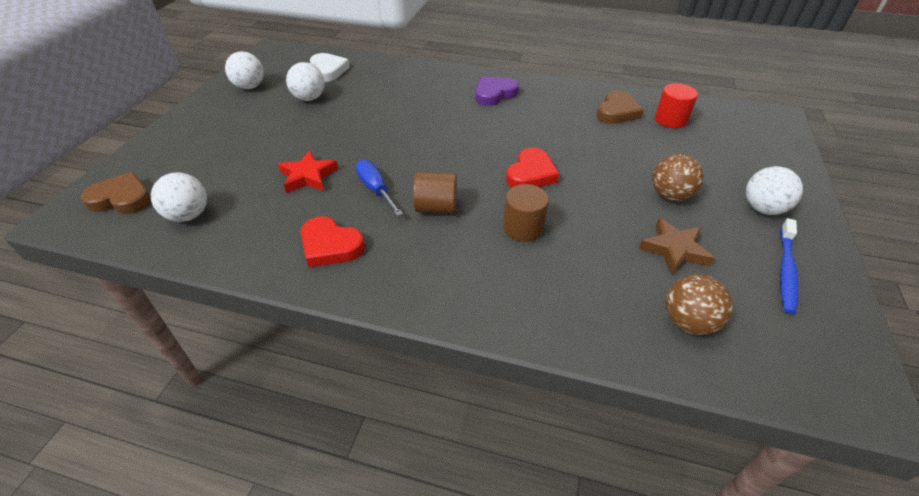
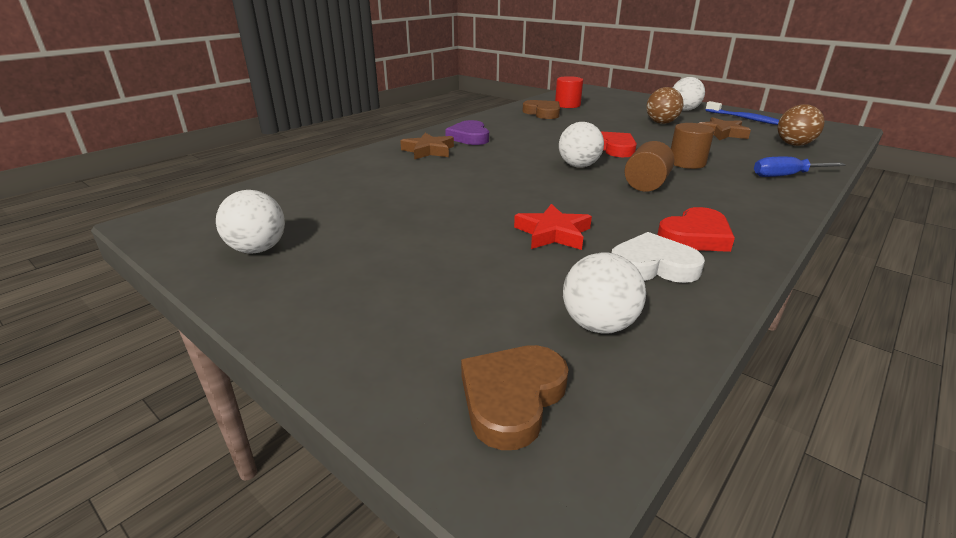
camera: 65 degrees left, 15 degrees down
(309, 98) = (359, 213): white ball -> white ball (578, 166)
(328, 70) = (299, 194): white heart -> white heart (653, 266)
(375, 189) = (602, 204): blue screwdriver -> blue screwdriver (786, 176)
(443, 87) = (428, 151): none -> brown star

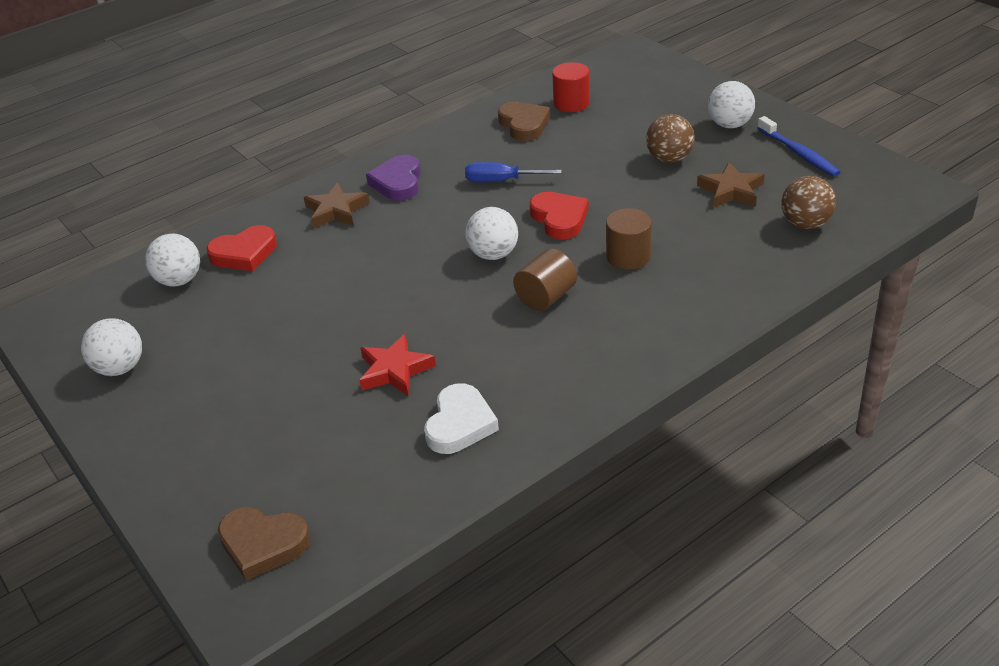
camera: 15 degrees right, 10 degrees up
(512, 398) = (263, 544): brown heart -> brown heart turned 120 degrees counterclockwise
(598, 325) = (365, 486): white ball -> white ball (179, 280)
(653, 266) = (460, 424): white heart -> white heart turned 90 degrees clockwise
(695, 236) = (532, 387): red heart -> red heart (244, 253)
(786, 176) = (727, 292): blue screwdriver -> blue screwdriver (501, 181)

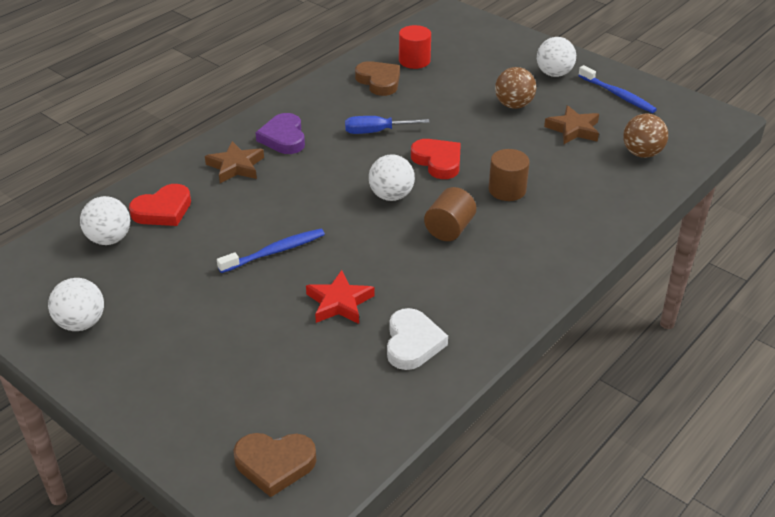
camera: 15 degrees left, 0 degrees up
(345, 307) = (275, 252): none -> blue toothbrush

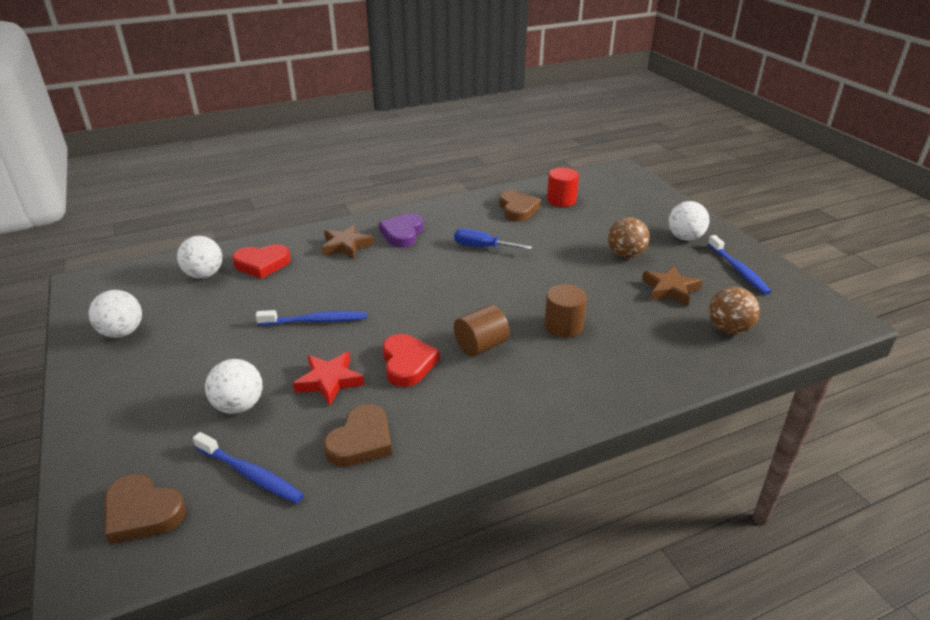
camera: 25 degrees right, 5 degrees down
(341, 401) = (250, 474): none -> blue toothbrush
(391, 196) = (452, 302): white ball -> white ball (239, 406)
(412, 343) = (361, 441): white heart -> brown heart
(438, 161) = (517, 284): red heart -> red heart (407, 363)

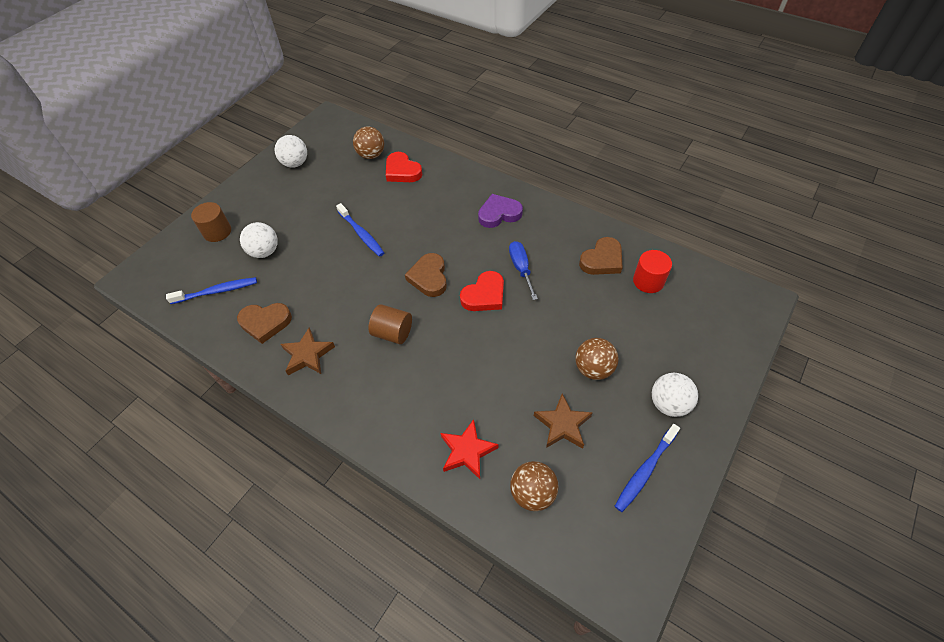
camera: 60 degrees right, 20 degrees up
(142, 513) = (173, 268): brown heart -> brown heart (429, 277)
(204, 274) = (371, 155): white ball -> brown ball
(250, 474) = (216, 291): blue toothbrush -> blue toothbrush turned 105 degrees counterclockwise
(329, 381) = (308, 277): red star -> red star (467, 451)
(346, 246) = (457, 195): brown star -> brown star (307, 355)
(407, 363) = (348, 304): red heart -> red heart (484, 295)
(563, 326) = (451, 371): brown cylinder -> brown cylinder (217, 232)

